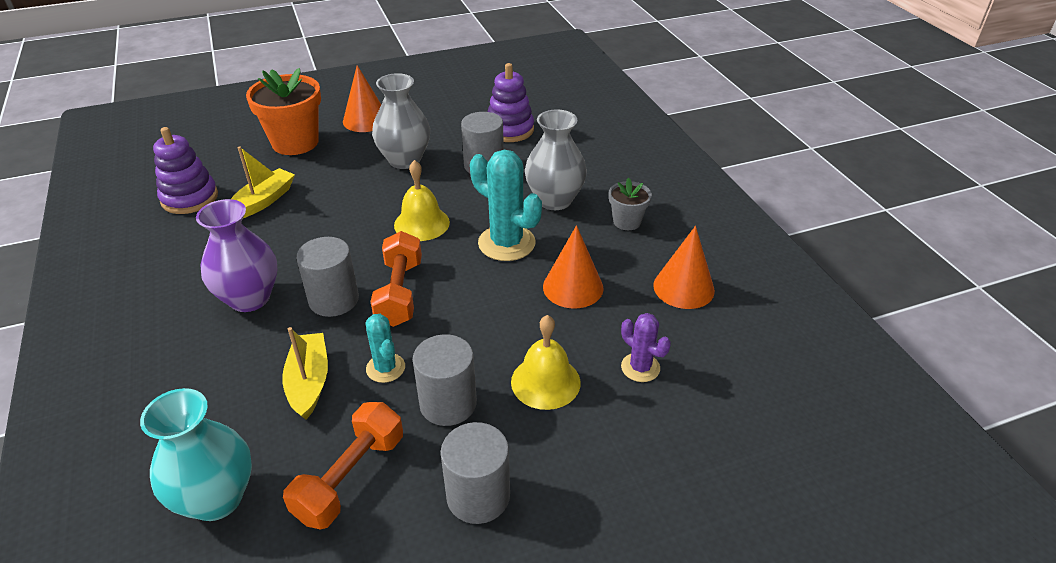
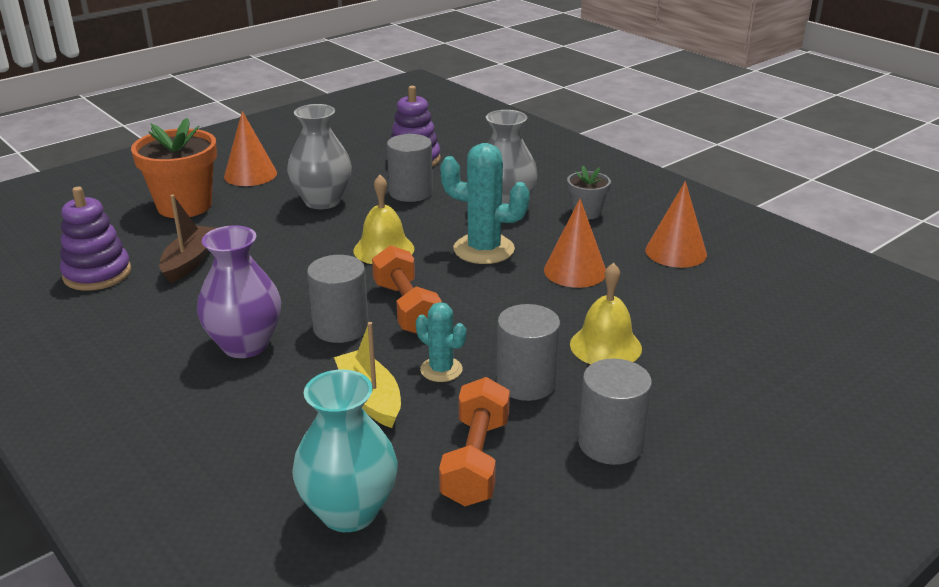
camera: 20 degrees left, 10 degrees down
(263, 201) = (189, 262): yellow boat -> brown boat
(640, 367) = (682, 317): purple cactus -> none

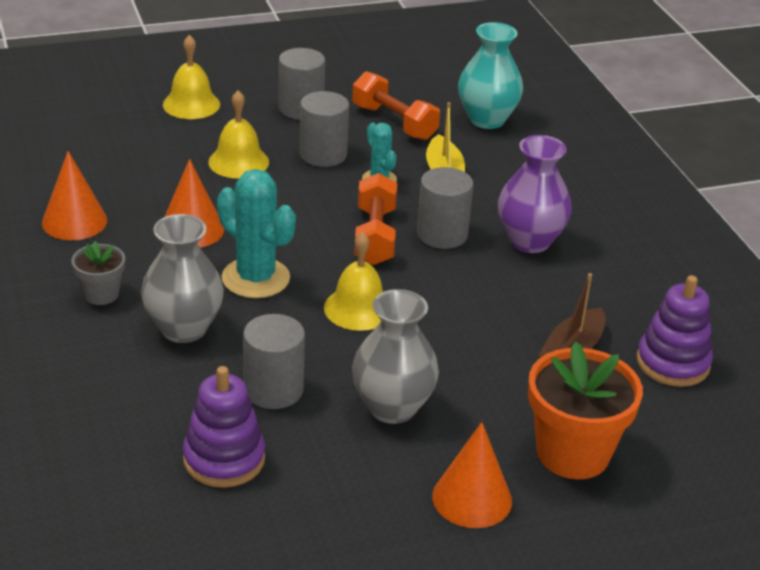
camera: 160 degrees left, 5 degrees up
(476, 460) = (394, 122): orange dumbbell -> orange dumbbell turned 75 degrees counterclockwise
(741, 405) = (191, 104): none -> yellow bell

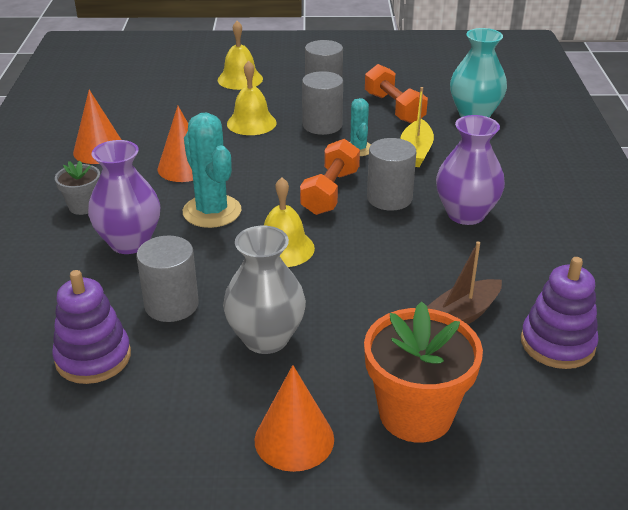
camera: 20 degrees right, 0 degrees up
(184, 328) = (129, 242): grey vase -> purple vase

